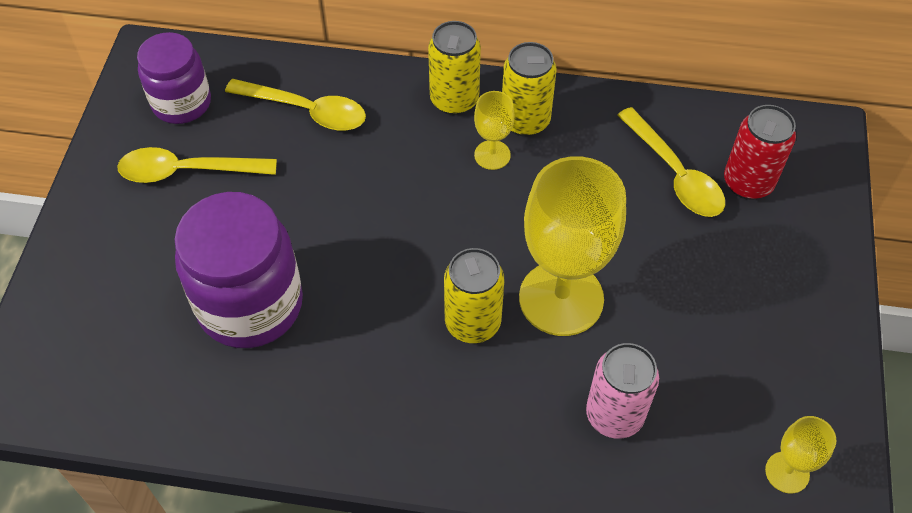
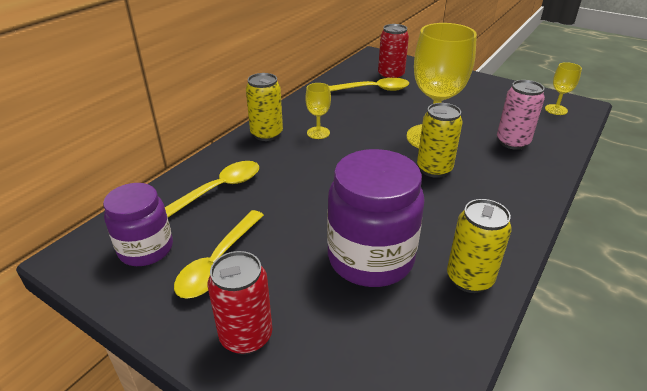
camera: 65 degrees left, 20 degrees down
(101, 239) = (246, 336): none -> red can
(525, 121) = (303, 117): yellow can -> yellow can (469, 278)

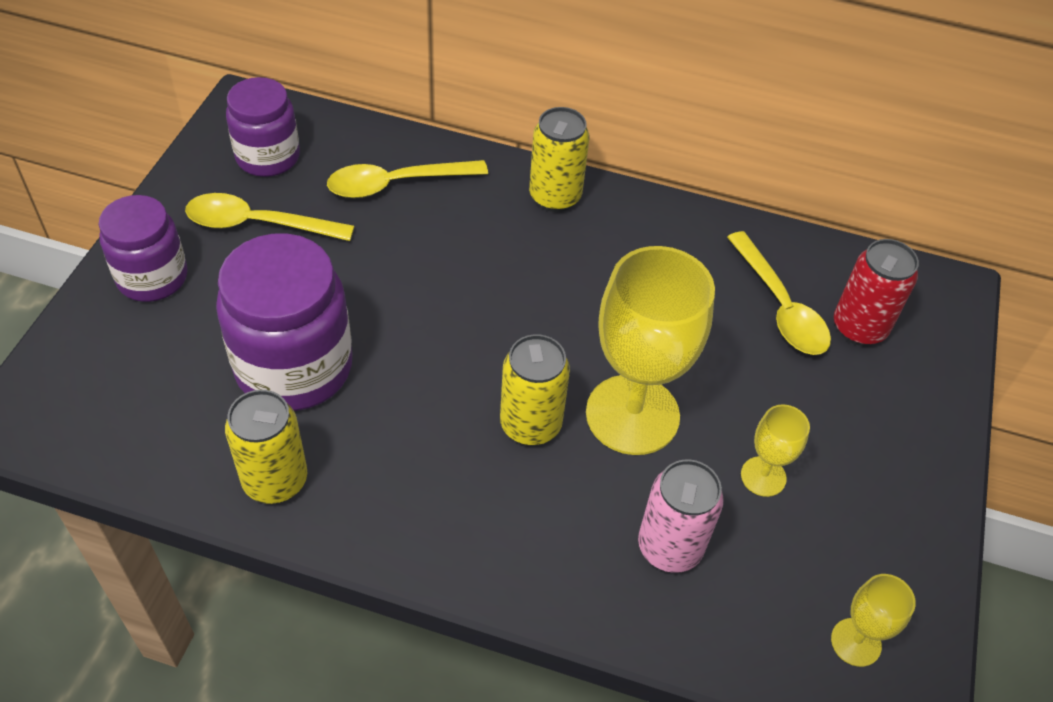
camera: 70 degrees right, 15 degrees up
(218, 190) = (396, 184): yellow spoon -> yellow spoon turned 135 degrees clockwise
(246, 336) = (152, 277): red can -> purple jar
(318, 133) = (585, 257): yellow goblet -> yellow goblet (763, 476)

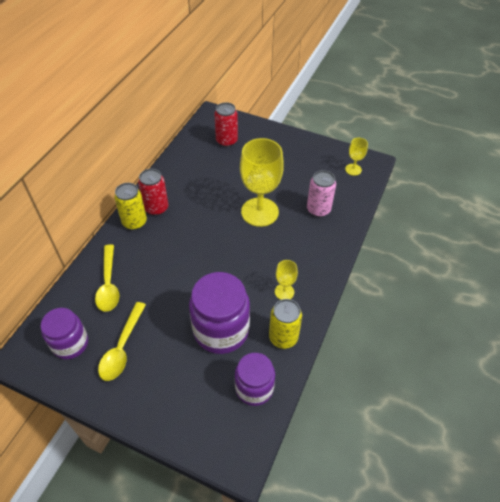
camera: 80 degrees left, 0 degrees up
(152, 277) = (150, 399): purple jar -> purple jar (254, 388)
(530, 425) = (261, 244): yellow can -> none
(601, 225) = (156, 208): none -> red can
(763, 476) = (290, 179): yellow goblet -> yellow goblet (284, 292)
(780, 306) = (212, 160): yellow spoon -> none

